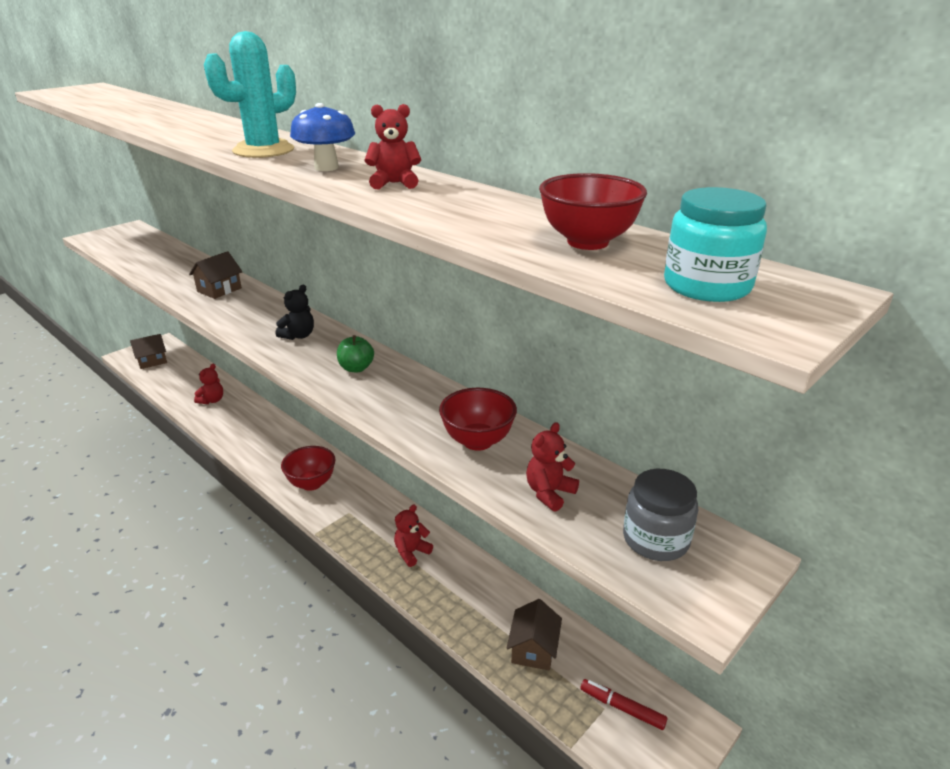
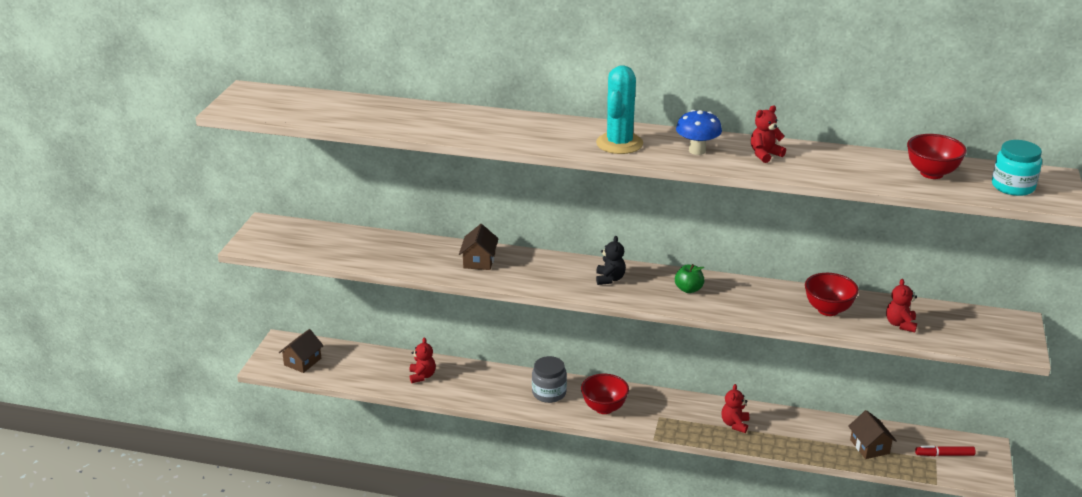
camera: 30 degrees left, 0 degrees up
(655, 539) = (974, 328): grey jar -> grey jar (549, 393)

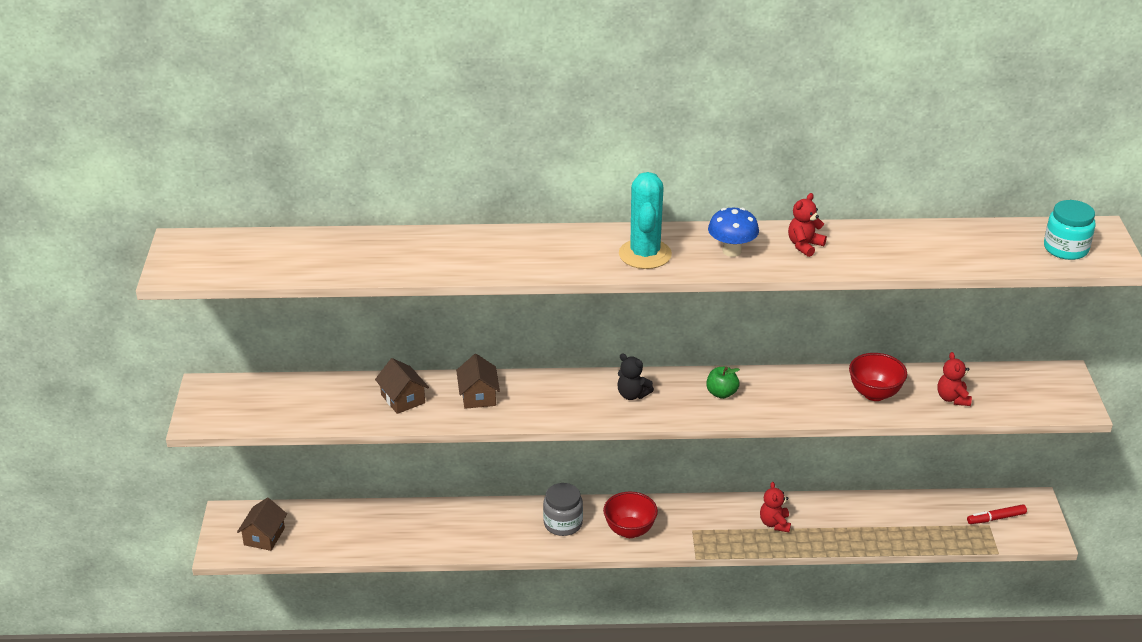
camera: 15 degrees left, 5 degrees up
(422, 376) = (412, 529): red teddy bear -> none
(610, 279) = (632, 395): black teddy bear -> black teddy bear turned 135 degrees clockwise
(869, 446) = (920, 523): brown house -> brown house (403, 399)
(931, 173) = (981, 244): red bowl -> none

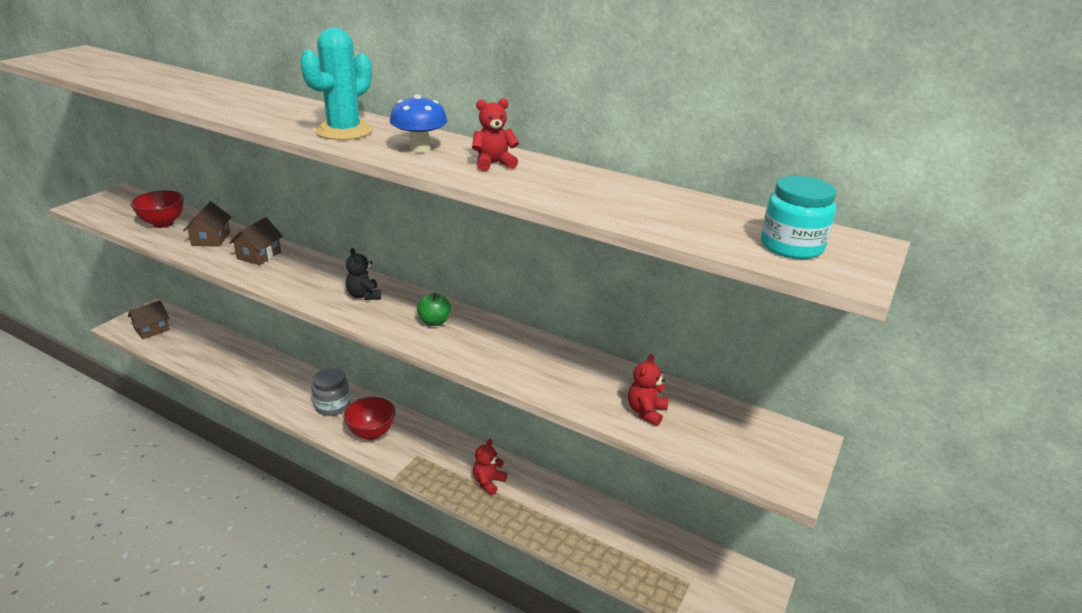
camera: 30 degrees right, 5 degrees down
(874, 394) = (570, 376): red bowl -> red bowl (163, 223)
(996, 518) = (703, 580): red marker -> none

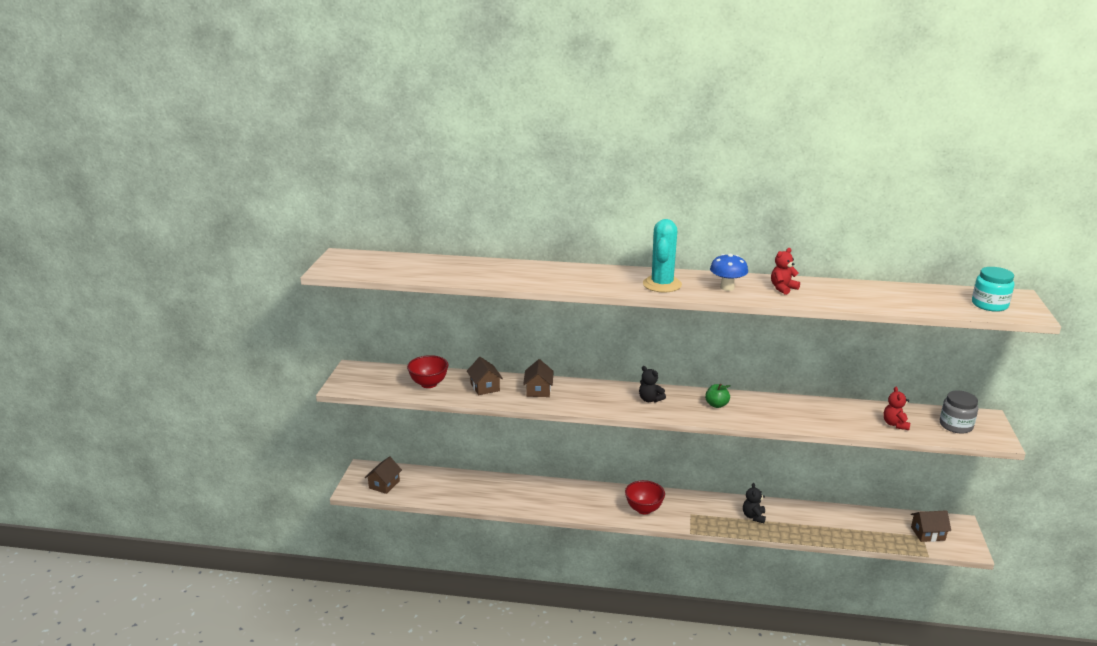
camera: 20 degrees left, 5 degrees down
(332, 405) = (595, 499): grey jar -> grey jar (956, 425)
(488, 482) = (753, 516): red teddy bear -> black teddy bear
(701, 582) = (928, 533): none -> brown house

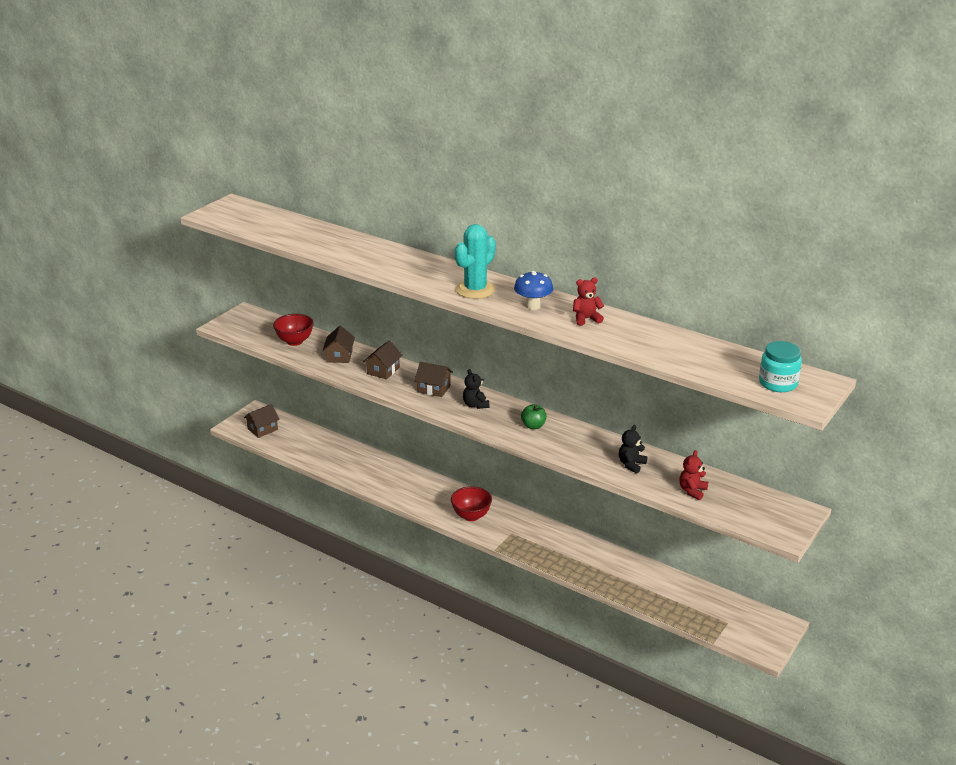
camera: 25 degrees right, 5 degrees up
(753, 516) = (571, 553): black teddy bear -> black teddy bear (631, 464)
(928, 533) = (736, 622): brown house -> brown house (434, 389)
(956, 425) = (757, 509): grey jar -> none

